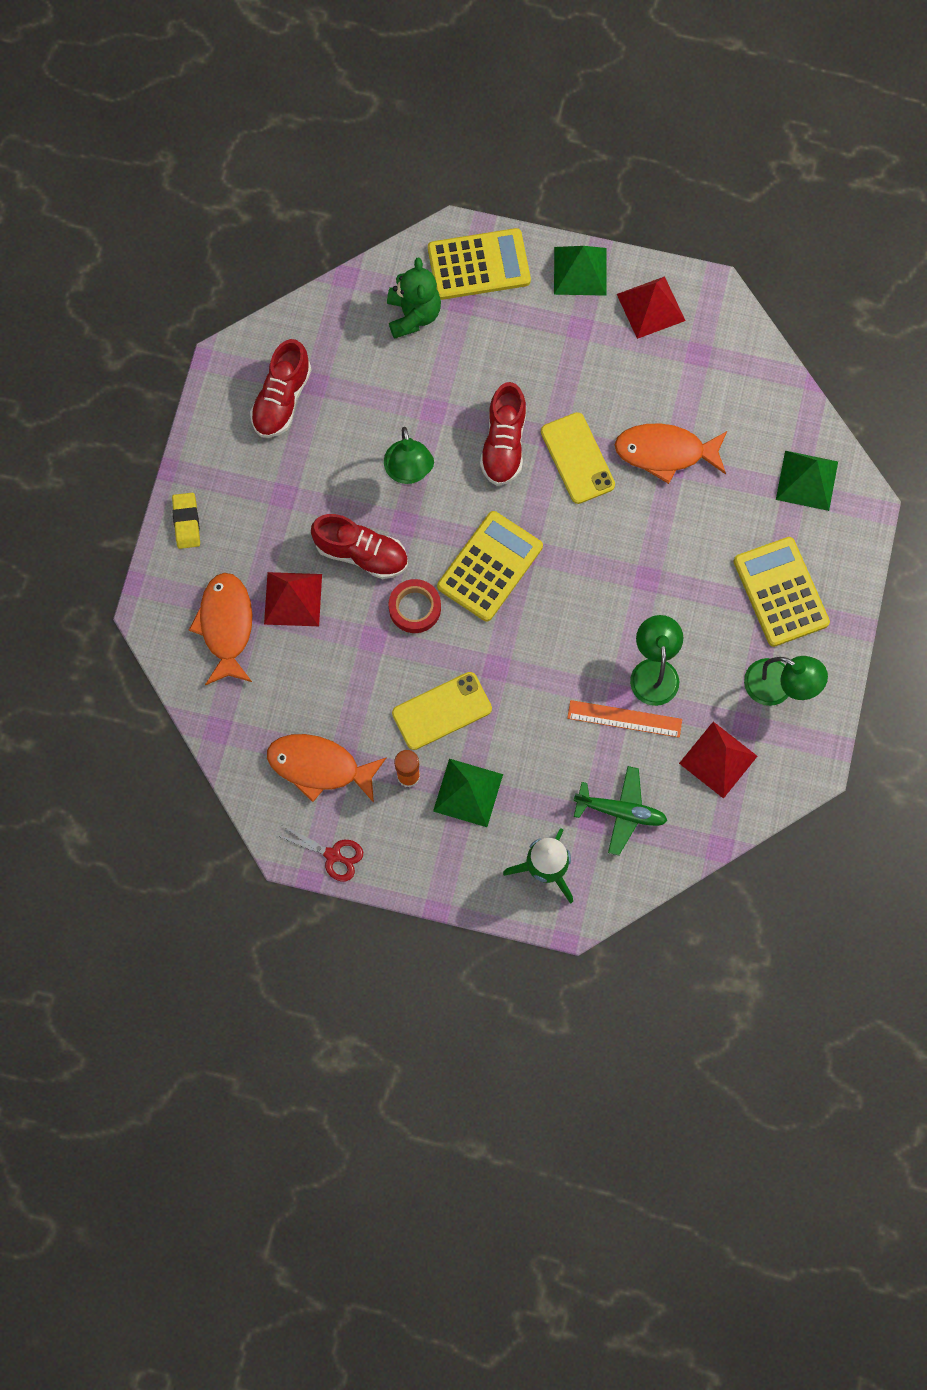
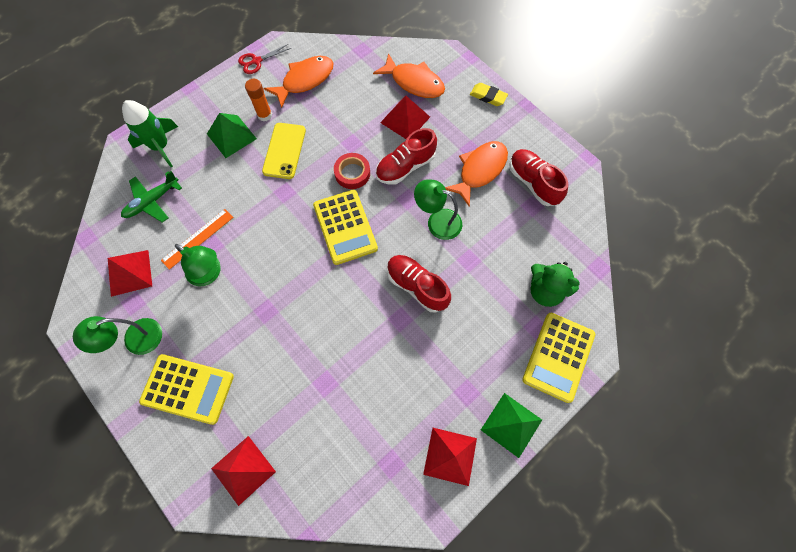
camera: 125 degrees right, 5 degrees down
(577, 458) = (375, 324): yellow phone -> none
(665, 452) = (337, 384): orange fish -> orange fish (480, 170)
(806, 480) = (243, 470): green pyramid -> red pyramid

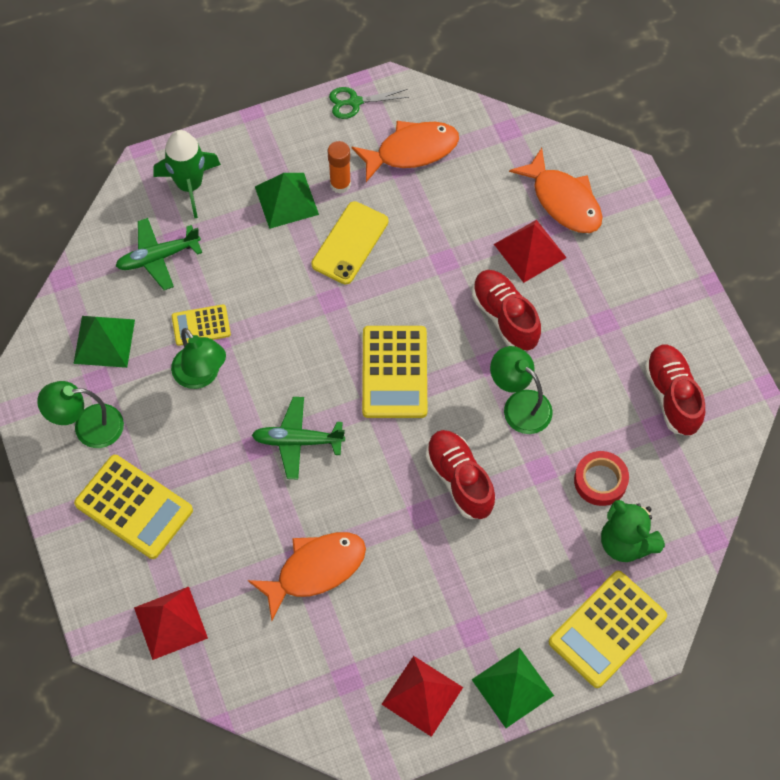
camera: 20 degrees right, 5 degrees down
(129, 273) = (104, 341): red pyramid -> green pyramid
(198, 238) = (201, 325): orange ruler -> yellow calculator
(256, 61) = (354, 102): red scissors -> green scissors
(294, 297) = (297, 441): none -> green plane
(352, 173) = (430, 303): red tape -> red tape (600, 481)
(405, 166) = (505, 317): red shoe -> red shoe turned 75 degrees clockwise
(480, 170) = (605, 355): orange fish -> orange fish (315, 570)
(488, 96) = (660, 254): yellow eraser -> none

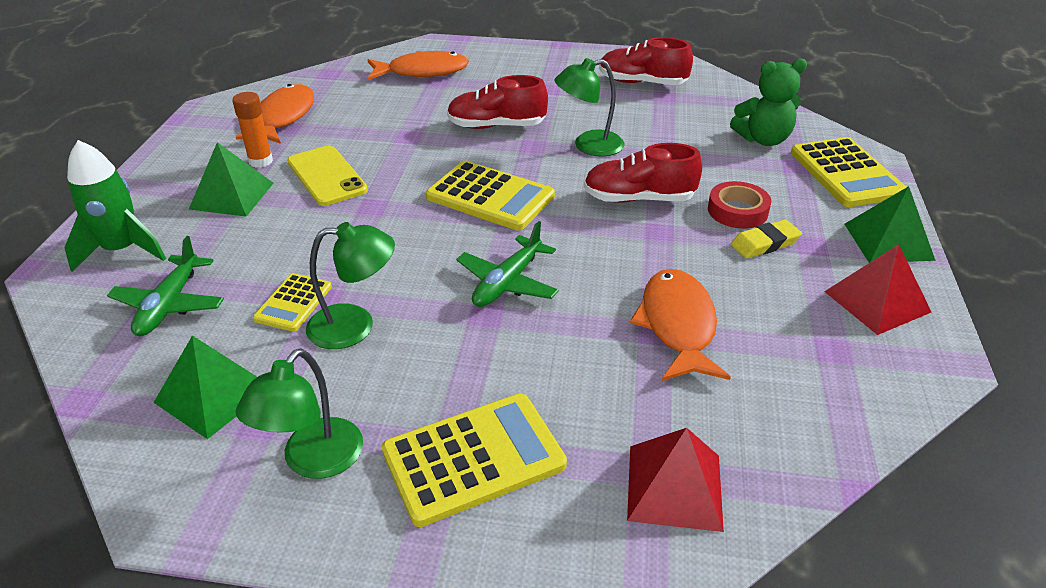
camera: 60 degrees left, 25 degrees down
(354, 102) = (194, 128): green scissors -> none
(452, 595) = (764, 243): none -> yellow eraser
(530, 251) = (448, 97): red pyramid -> none
(600, 481) = (695, 133): red tape -> red tape (737, 211)

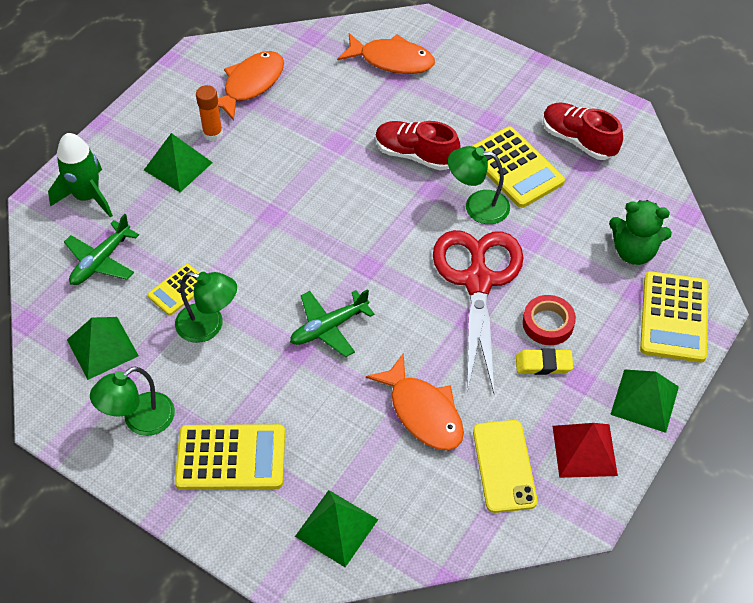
camera: 25 degrees right, 15 degrees up
(327, 176) = (254, 168): yellow phone -> yellow phone (504, 466)
(490, 197) = (364, 236): yellow calculator -> yellow calculator (515, 168)
(638, 199) = (478, 281): red shoe -> red scissors
(674, 487) = (336, 527): red pyramid -> green pyramid
(677, 325) = (423, 412): orange fish -> orange fish turned 120 degrees clockwise

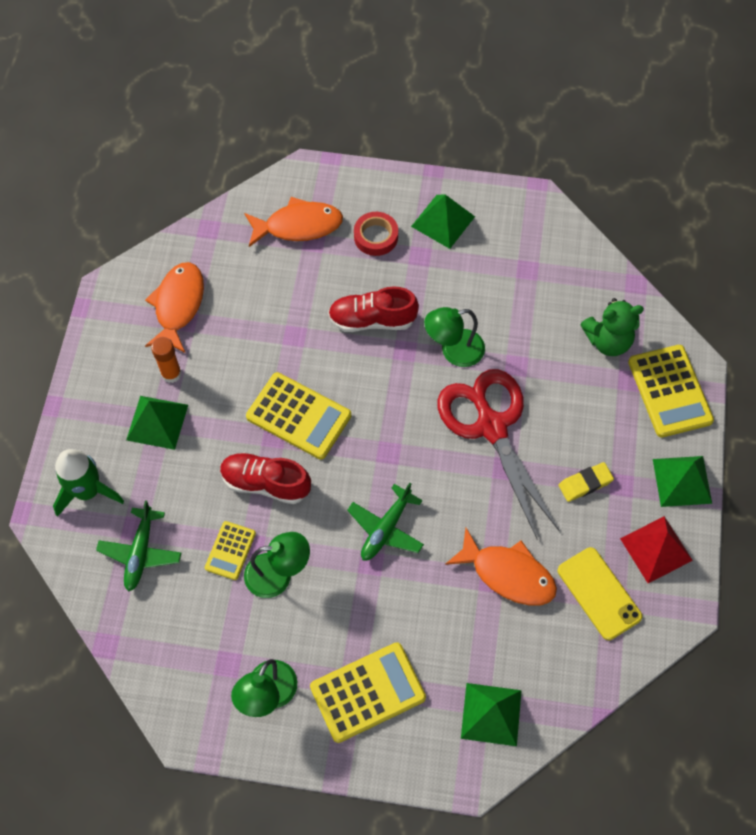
camera: 25 degrees left, 10 degrees up
(102, 348) = (192, 639): green pyramid -> green pyramid (443, 221)
(515, 168) = (467, 297): yellow calculator -> yellow calculator (298, 416)
(548, 323) = (570, 442): red tape -> red tape (376, 237)
(578, 140) = (508, 246): red shoe -> red shoe (266, 483)

